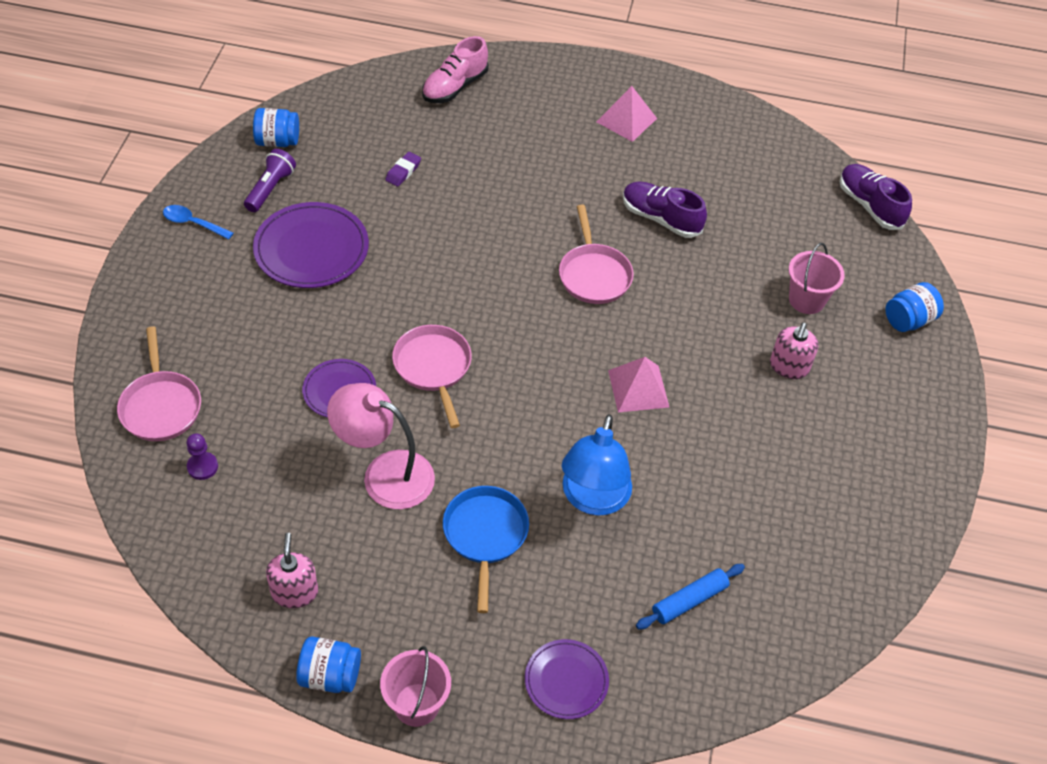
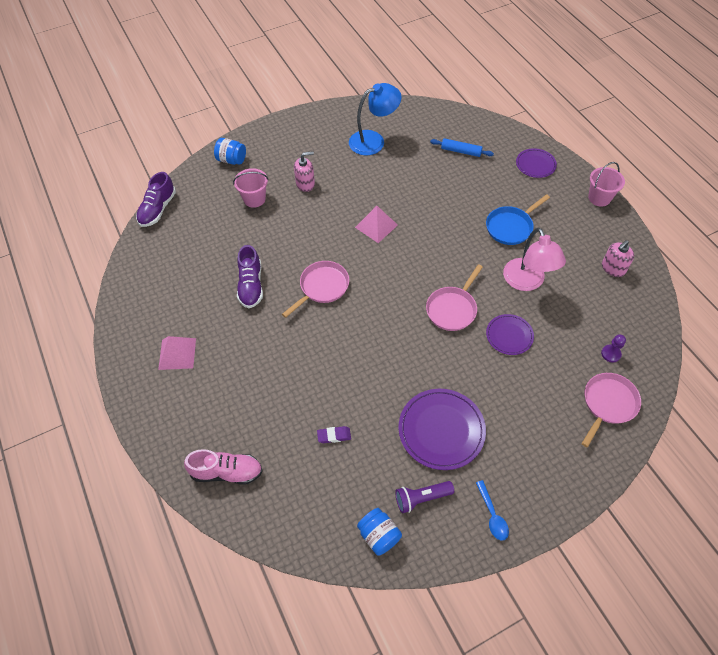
camera: 125 degrees left, 5 degrees up
(330, 675) = (624, 230): blue jar -> none
(593, 499) = (452, 205): blue lamp -> blue lamp (373, 140)

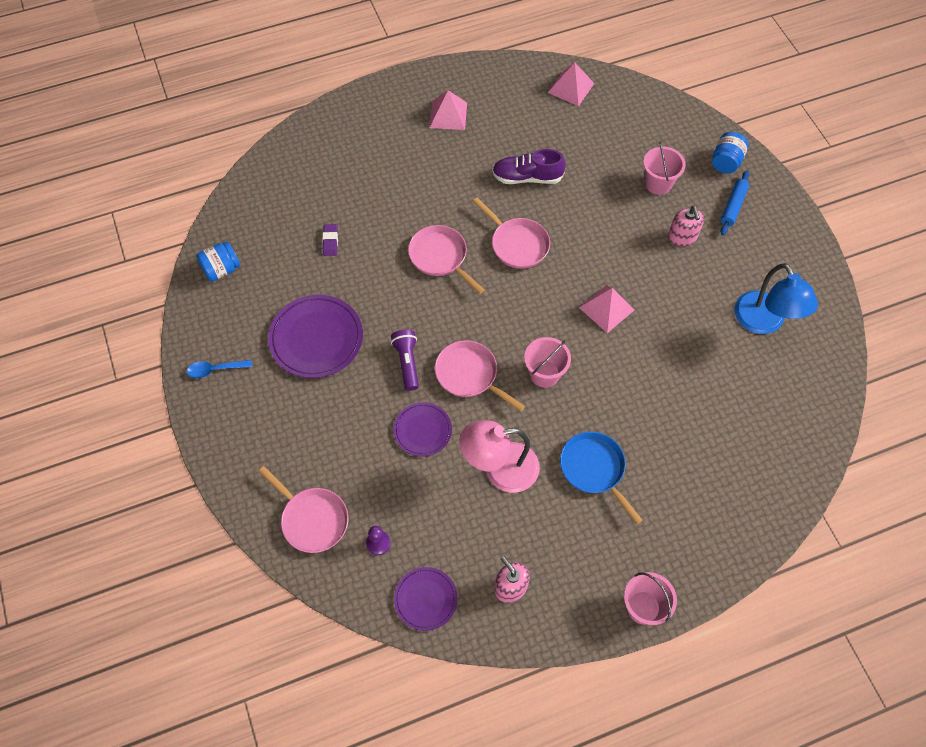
camera: 95 degrees right, 5 degrees up
(148, 261) = (571, 88): none -> pink pyramid
(158, 209) = (645, 93): purple shoe -> none
(227, 472) = (312, 154): pink shoe -> none
(341, 342) = (440, 257): none -> pink pan
(421, 498) = (248, 309): purple flashlight -> purple flashlight (407, 362)
(441, 260) = (544, 374): none -> pink bucket
(461, 151) = (743, 431): blue rolling pin -> blue rolling pin (733, 206)
(535, 164) = (715, 531): purple plate -> purple plate (425, 599)

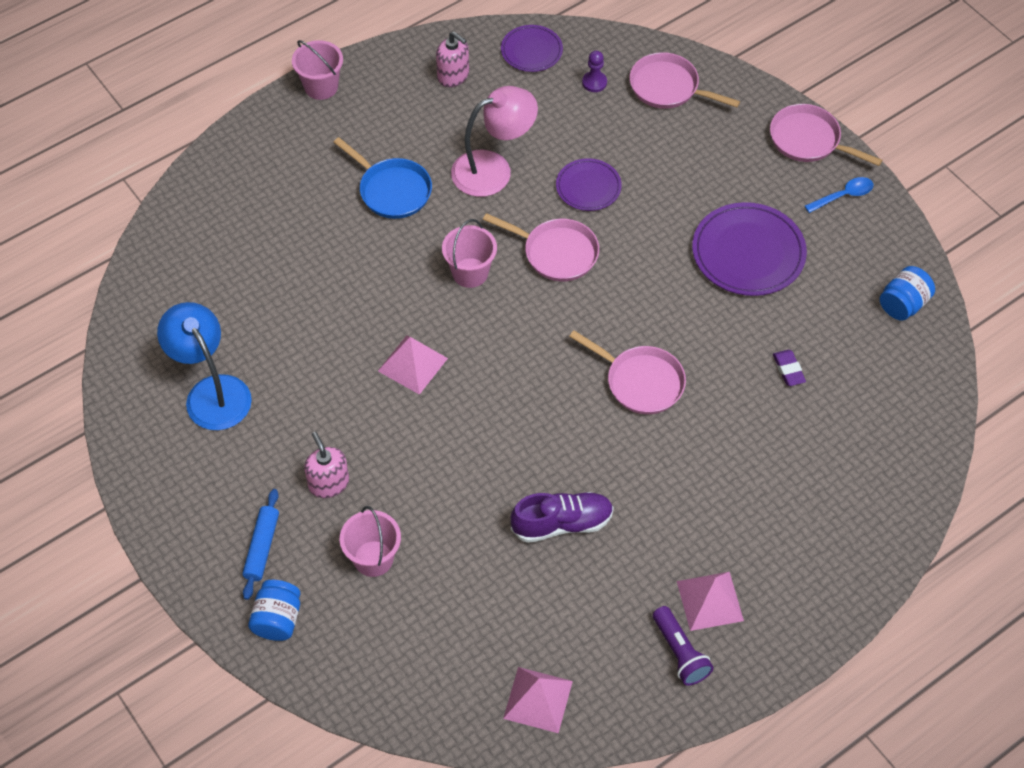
camera: 165 degrees right, 5 degrees down
(407, 362) = (632, 250): purple flashlight -> purple flashlight (680, 653)
(517, 244) = (547, 422): pink pan -> pink pan (808, 140)

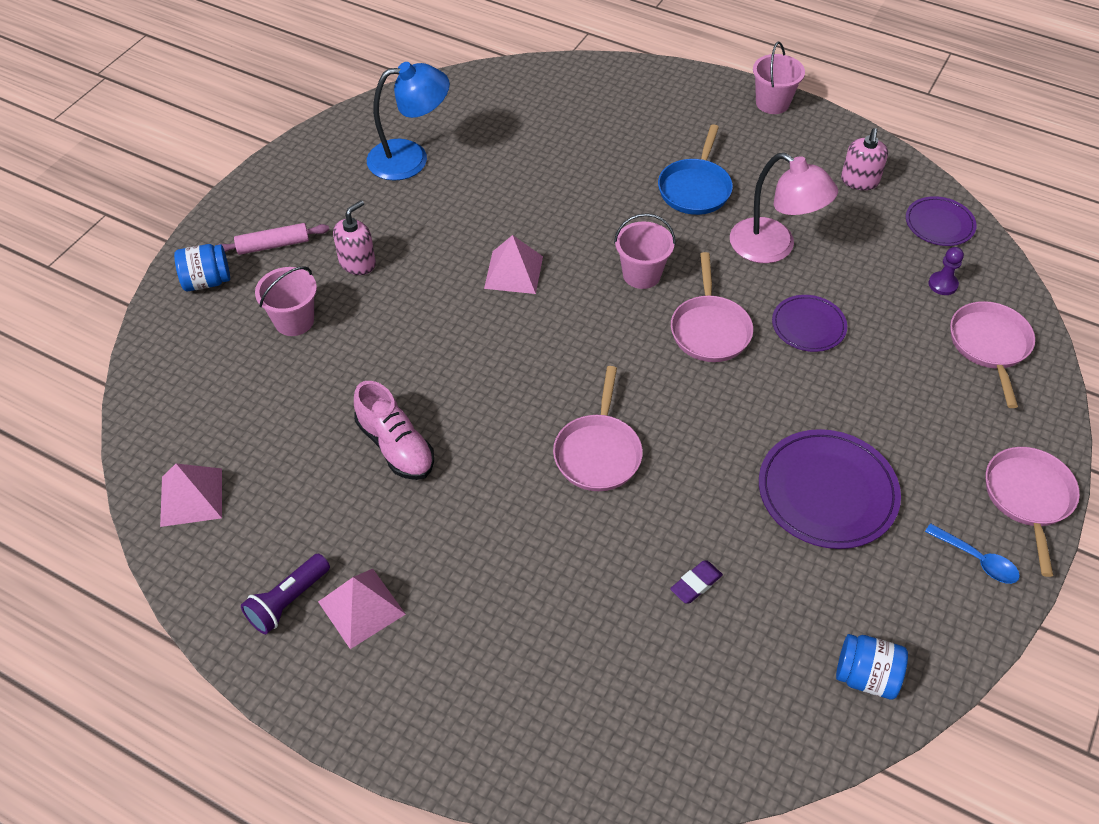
camera: 65 degrees right, 5 degrees down
(212, 392) = (410, 158): blue lamp -> blue lamp turned 45 degrees clockwise
(262, 547) = (273, 245): blue rolling pin -> pink rolling pin
(562, 523) = (396, 446): purple shoe -> pink shoe

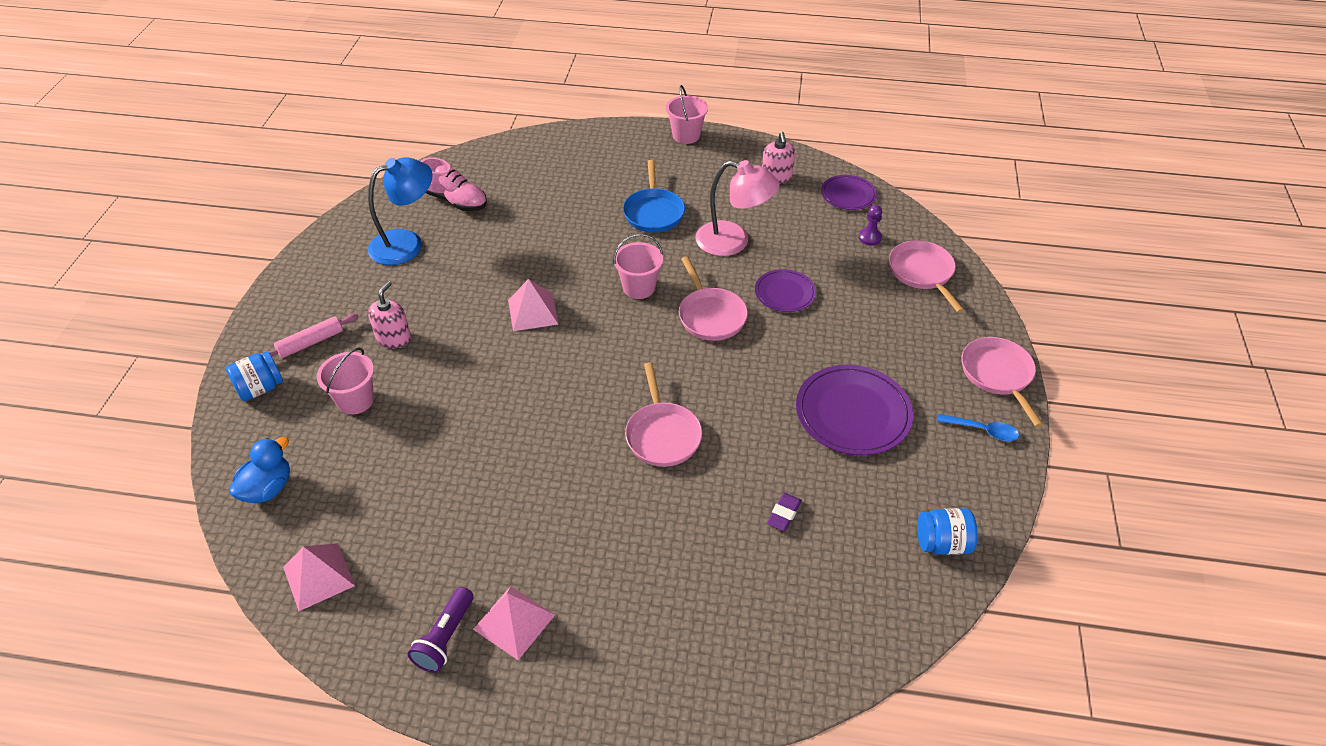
camera: 20 degrees left, 5 degrees down
(176, 390) = (268, 488): none -> blue duck
(396, 446) = (489, 479): pink shoe -> pink shoe (455, 200)

